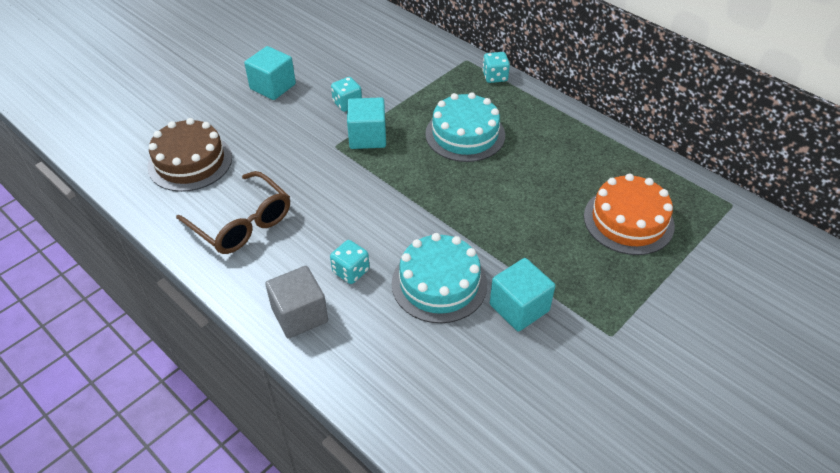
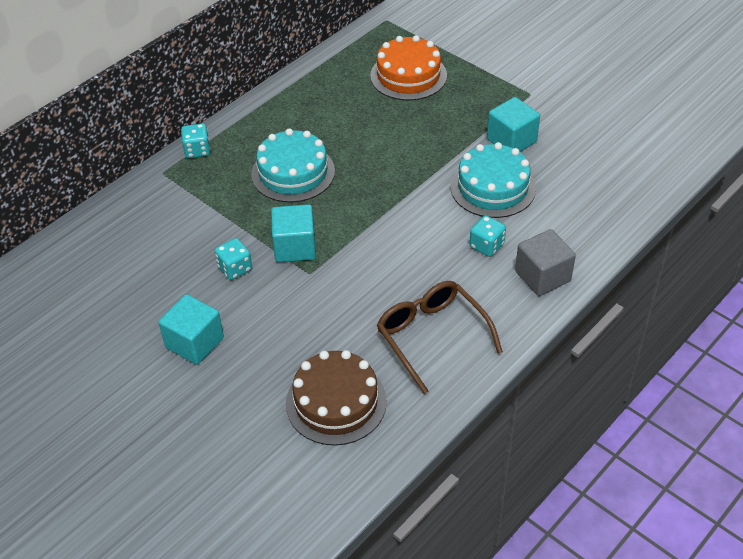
camera: 90 degrees left, 0 degrees up
(242, 223) = (432, 336): brown glasses -> brown glasses turned 75 degrees counterclockwise

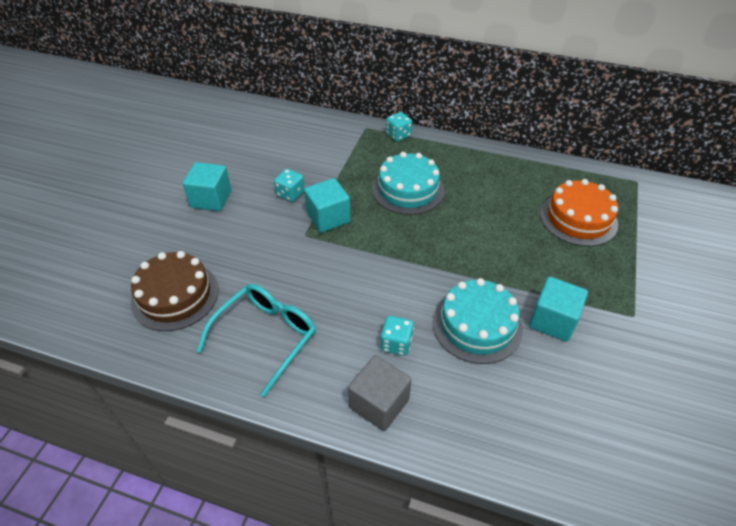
camera: 65 degrees right, 0 degrees up
(432, 336) = (266, 337): brown glasses -> turquoise glasses

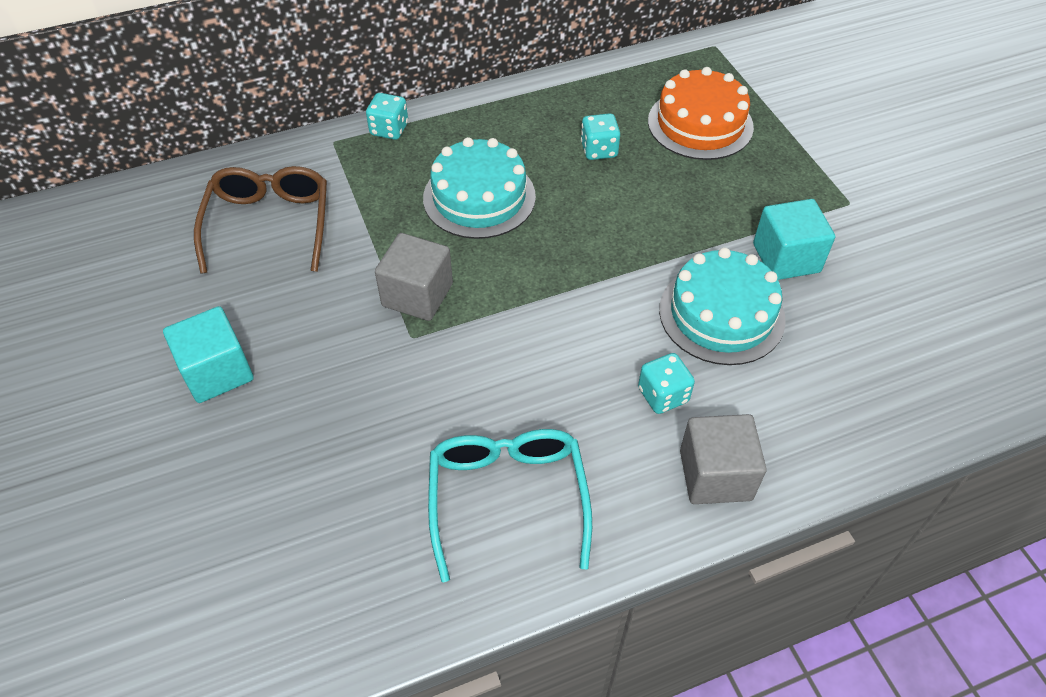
camera: 40 degrees left, 5 degrees up
(175, 295) = (323, 536): brown cake -> none
(290, 194) = (329, 294): turquoise dice -> turquoise dice (599, 150)
(298, 149) = (269, 224): none -> brown glasses
(328, 217) = (417, 295): turquoise cube -> grey cube

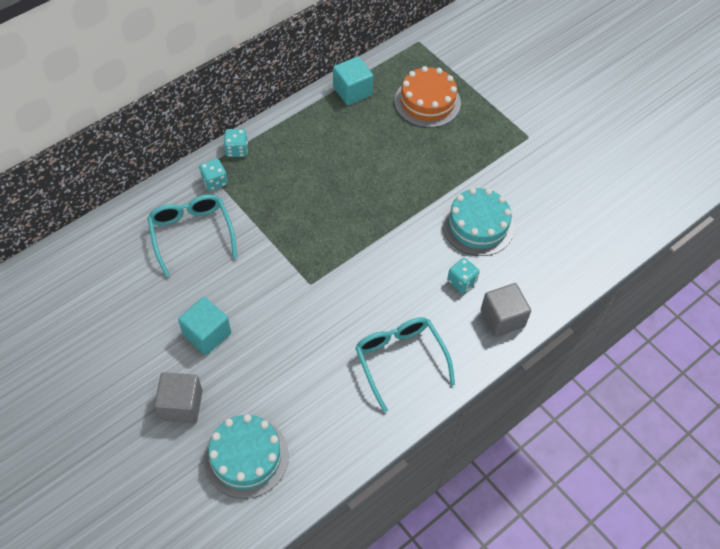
camera: 20 degrees left, 5 degrees up
(269, 224) = (191, 234): brown glasses -> turquoise glasses
(417, 295) = (302, 257): grey cube -> grey cube (181, 405)
(479, 197) = (313, 184): turquoise cake -> turquoise cake (246, 457)
(599, 150) = (373, 134): turquoise dice -> turquoise dice (214, 181)
(786, 258) = (503, 181): turquoise cube -> turquoise cube (352, 91)

